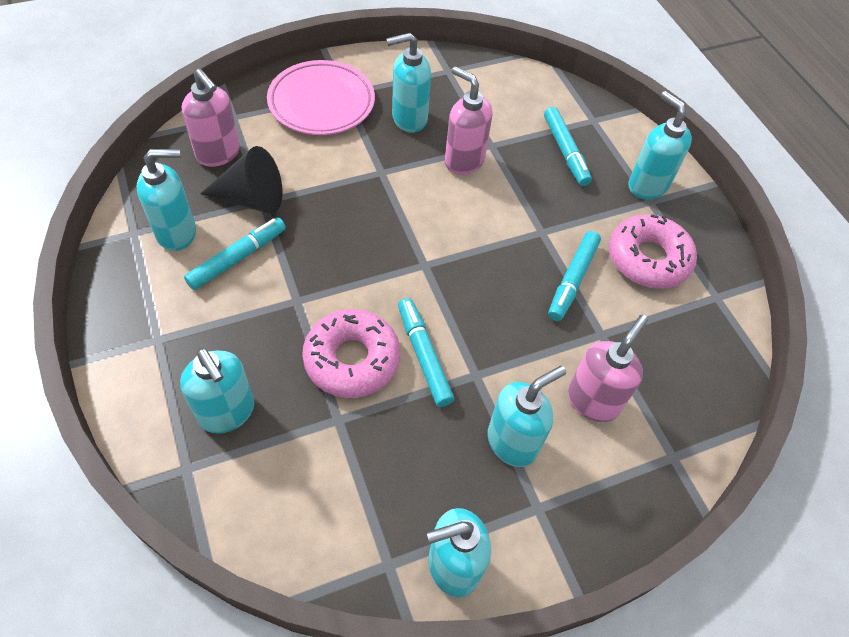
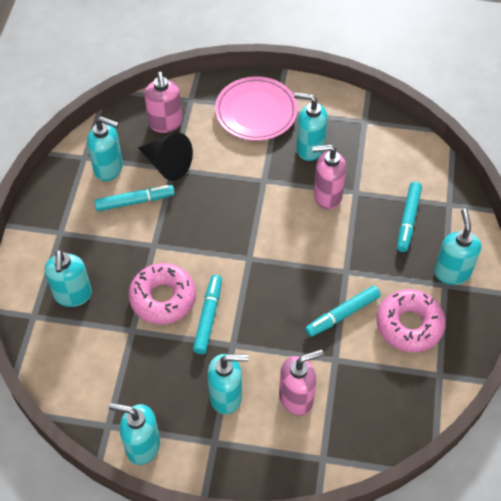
camera: 35 degrees right, 0 degrees up
(463, 161) = (327, 196): pink soap dispenser -> pink soap dispenser turned 75 degrees counterclockwise

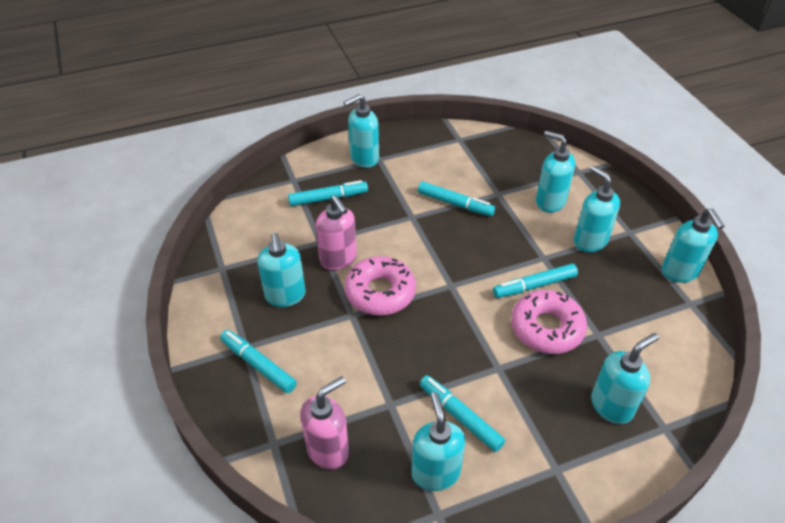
camera: 120 degrees left, 10 degrees down
(167, 164) = (388, 413): black cone -> none
(256, 112) = (258, 365): pink plate -> turquoise marker
(296, 398) = (549, 202): pink soap dispenser -> turquoise soap dispenser
(409, 325) = (432, 165): pink donut -> pink donut (380, 292)

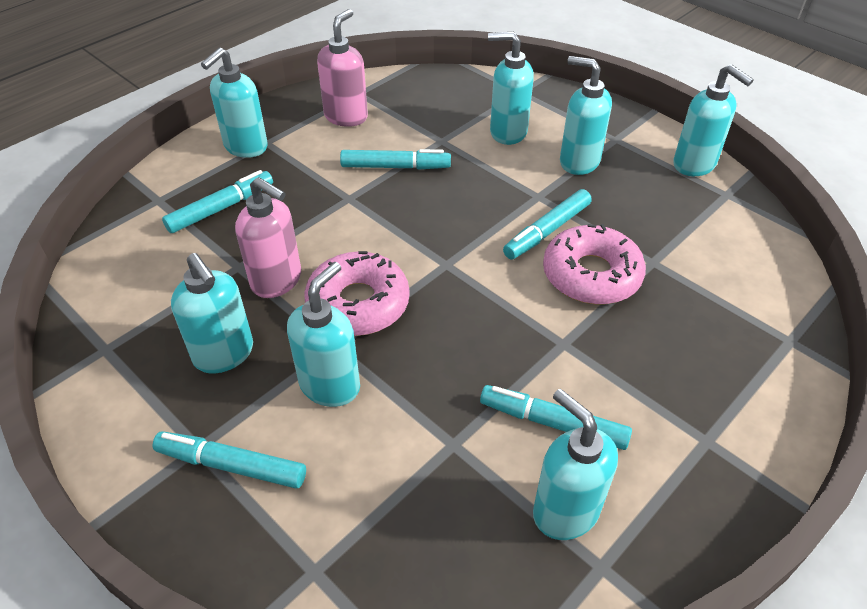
camera: 25 degrees left, 0 degrees up
(328, 450) = (401, 545): pink soap dispenser -> pink soap dispenser (346, 116)
(612, 406) = (719, 338): turquoise soap dispenser -> turquoise soap dispenser (330, 385)

